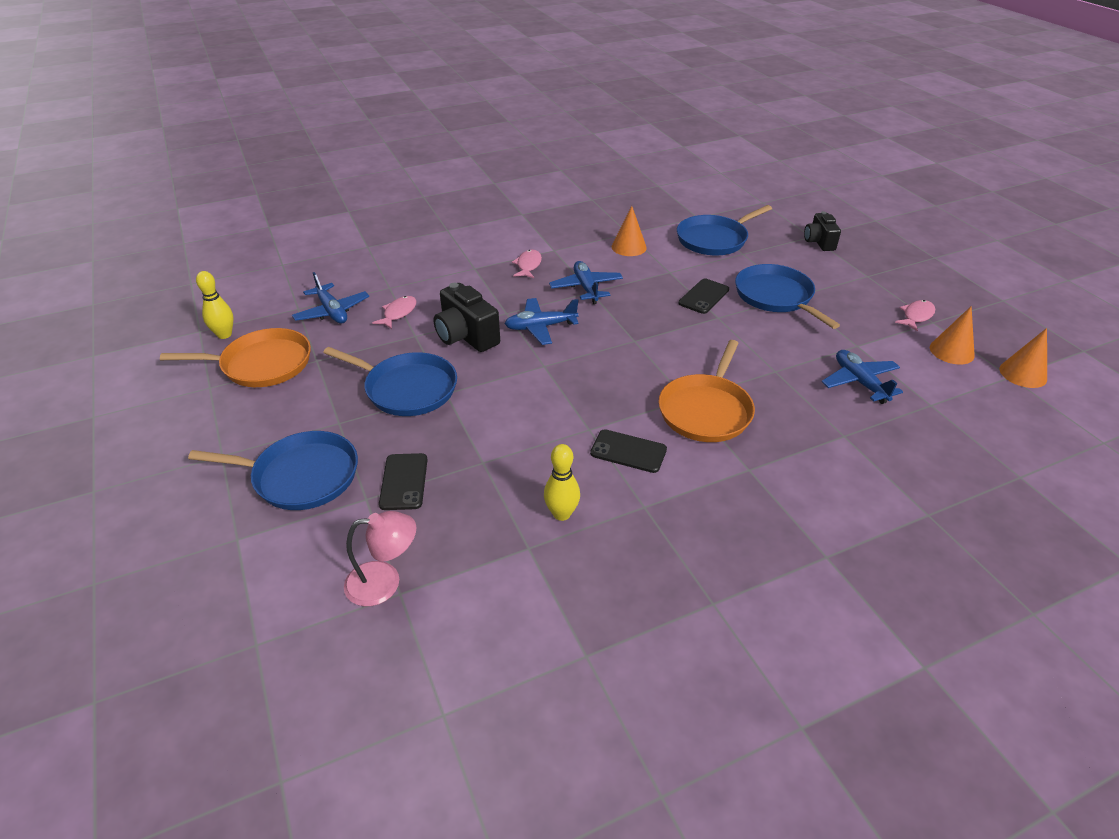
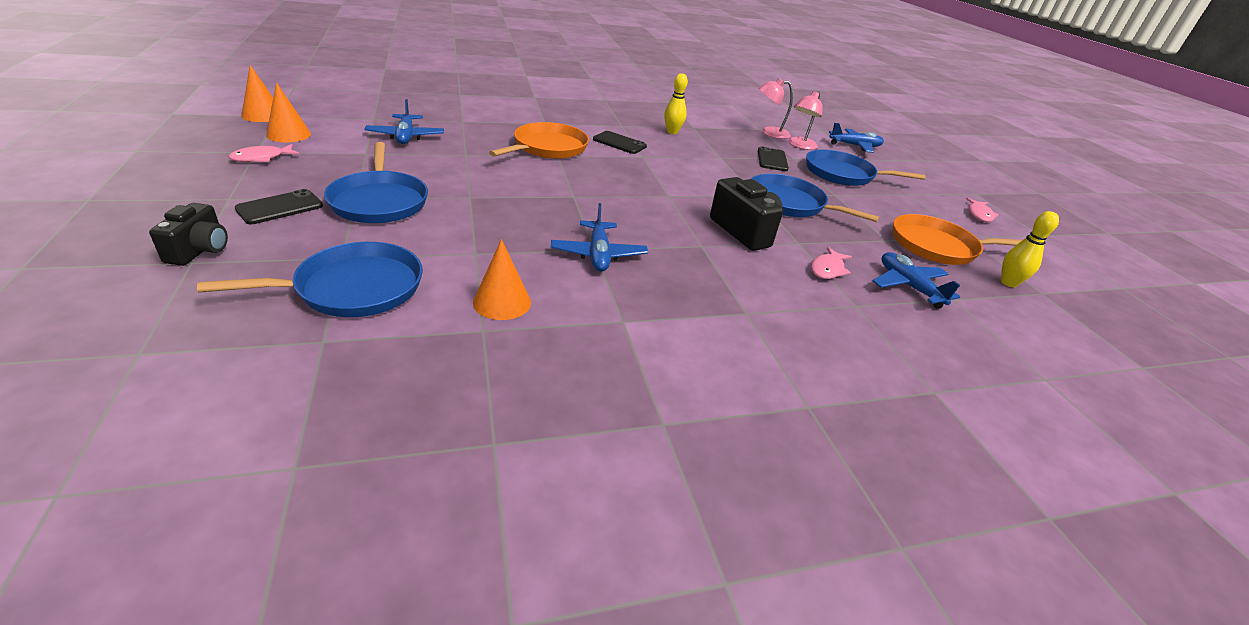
camera: 175 degrees left, 5 degrees down
(338, 548) = (800, 146): none -> pink lamp
(528, 265) = (667, 301): pink fish -> pink fish (979, 215)
(540, 327) = (665, 225): blue plane -> blue plane (855, 146)
(703, 296) = (463, 217): black phone -> black phone (280, 207)

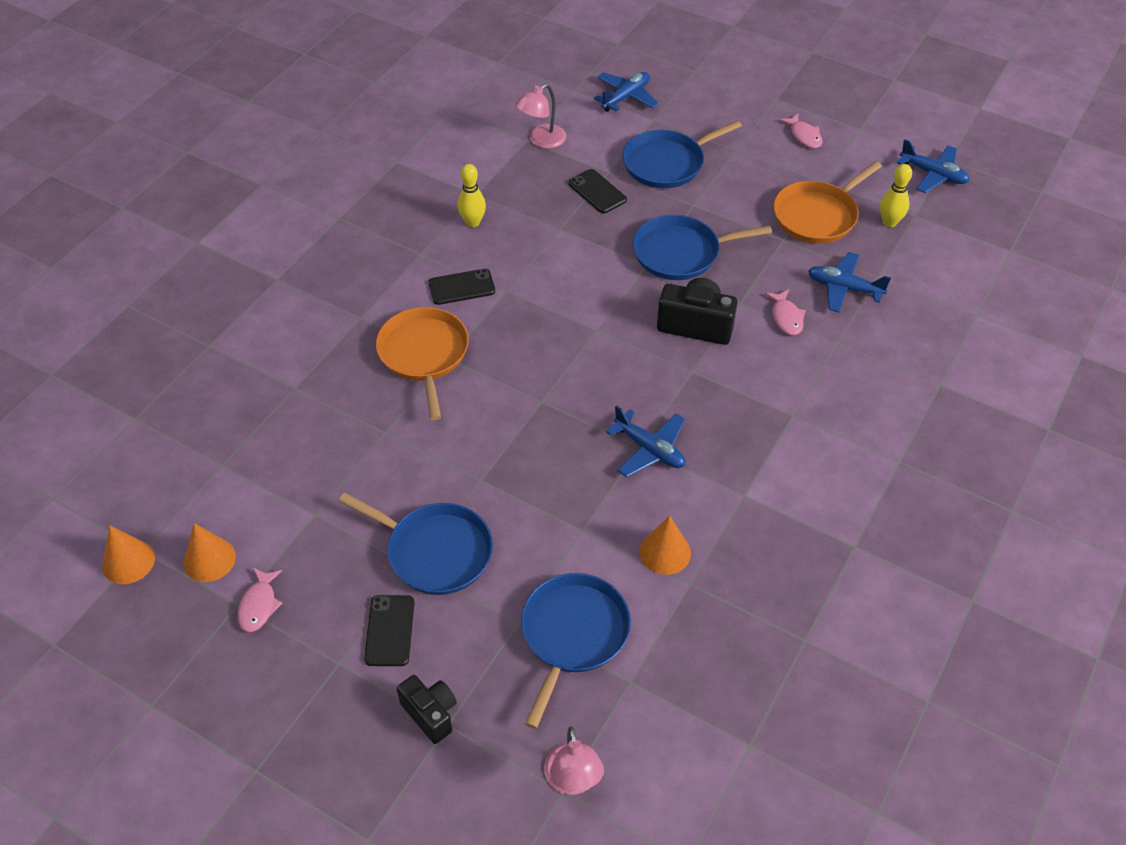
camera: 40 degrees left, 15 degrees up
(406, 136) = (298, 459): blue plane -> blue plane (933, 174)
(800, 146) = (589, 142): pink lamp -> pink lamp (573, 781)

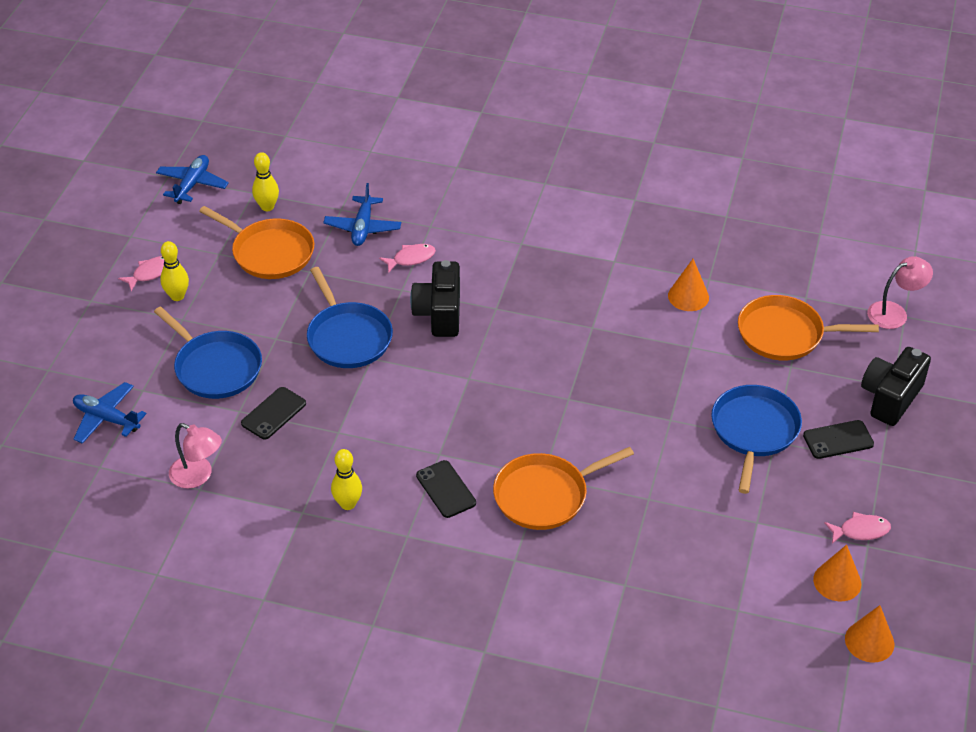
camera: 105 degrees left, 5 degrees down
(430, 714) = (890, 398): black camera -> black camera, size x1.52
(573, 635) = (785, 334): blue pan -> orange pan
(649, 449) = (592, 321): blue plane -> none
(768, 149) = (177, 296): none -> yellow bowling pin

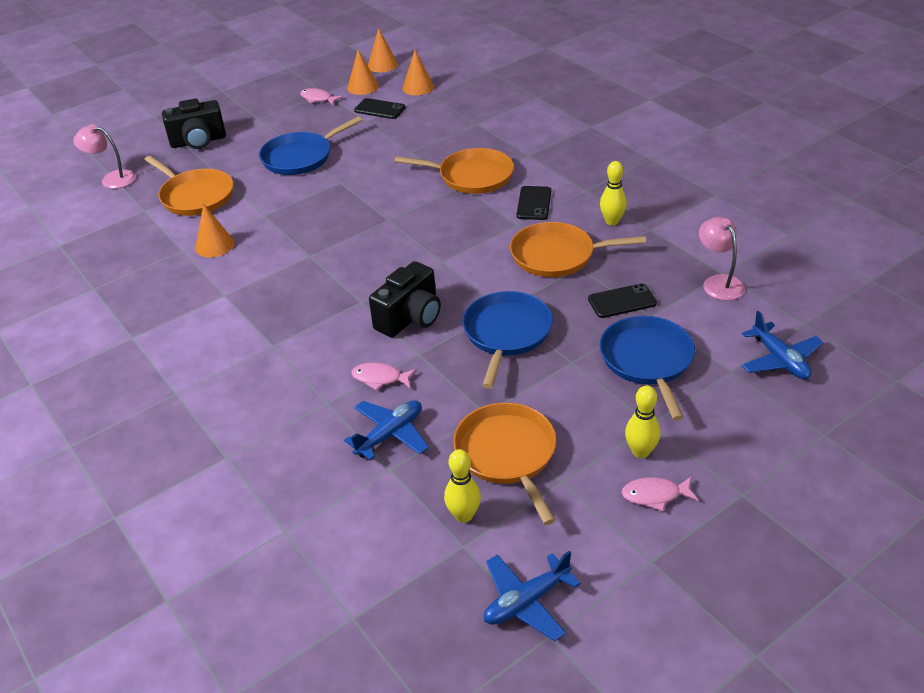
camera: 140 degrees left, 5 degrees down
(369, 435) = (557, 255): none -> orange pan
(769, 617) = (418, 87): none -> orange cone
(838, 440) = (261, 136): black phone -> black phone (379, 109)

